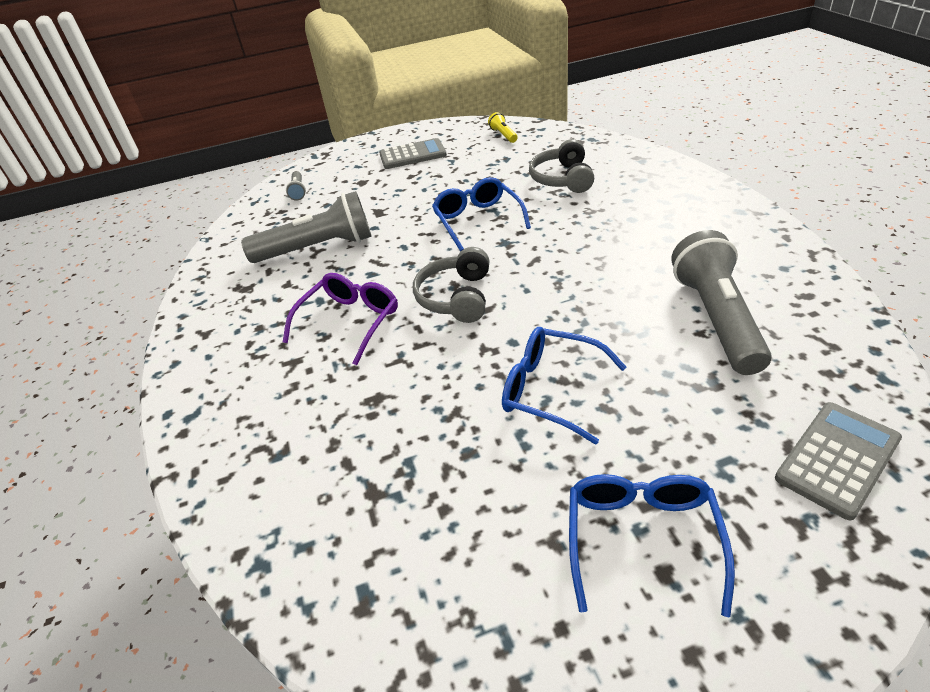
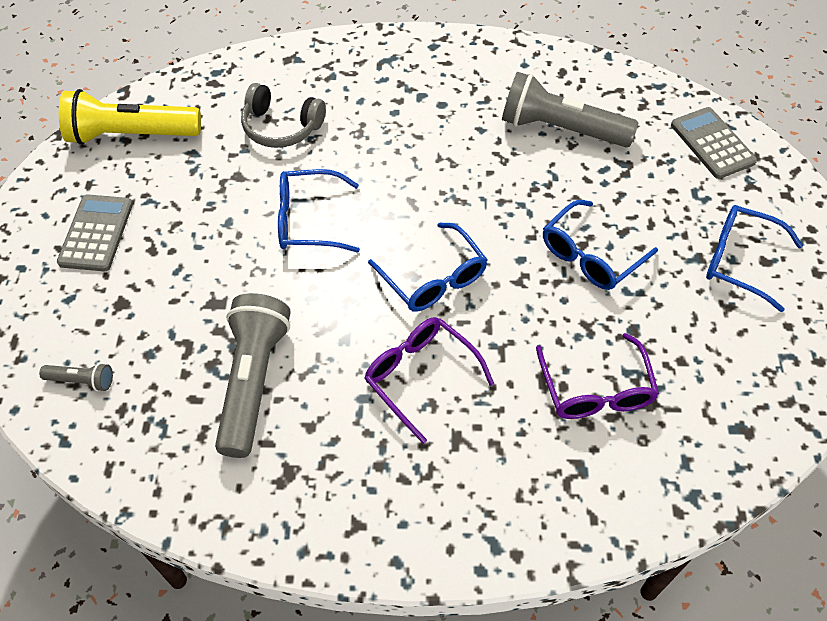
camera: 75 degrees left, 15 degrees up
(375, 441) = (596, 390): none -> purple glasses
(457, 297) = (433, 279): grey headphones -> blue glasses
(503, 135) = (131, 135): yellow flashlight -> yellow flashlight, size x2.26

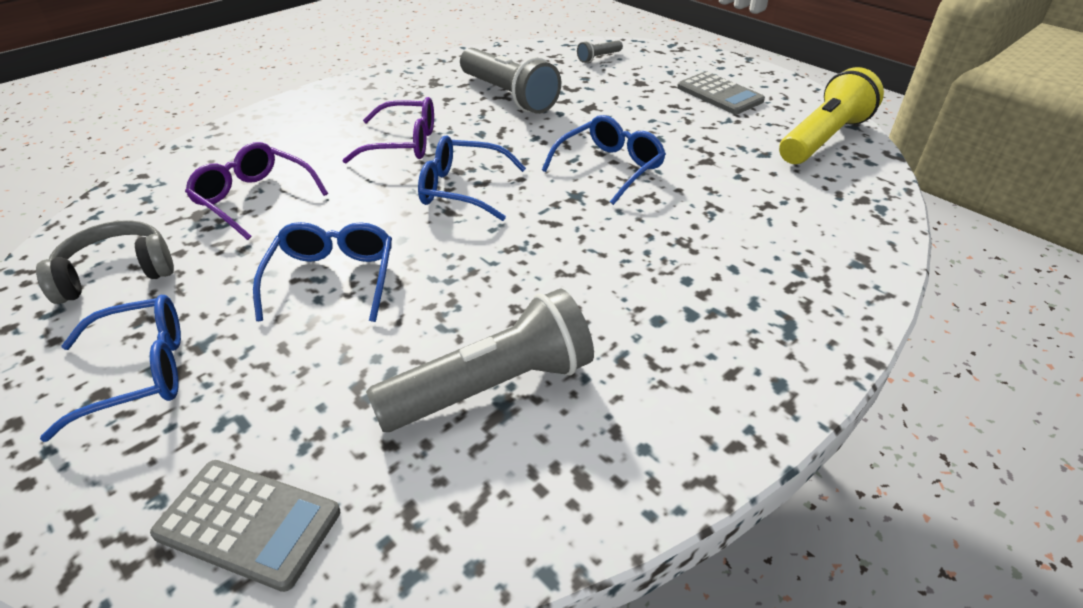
camera: 135 degrees right, 15 degrees down
(281, 127) = (747, 205): grey headphones -> grey headphones (117, 273)

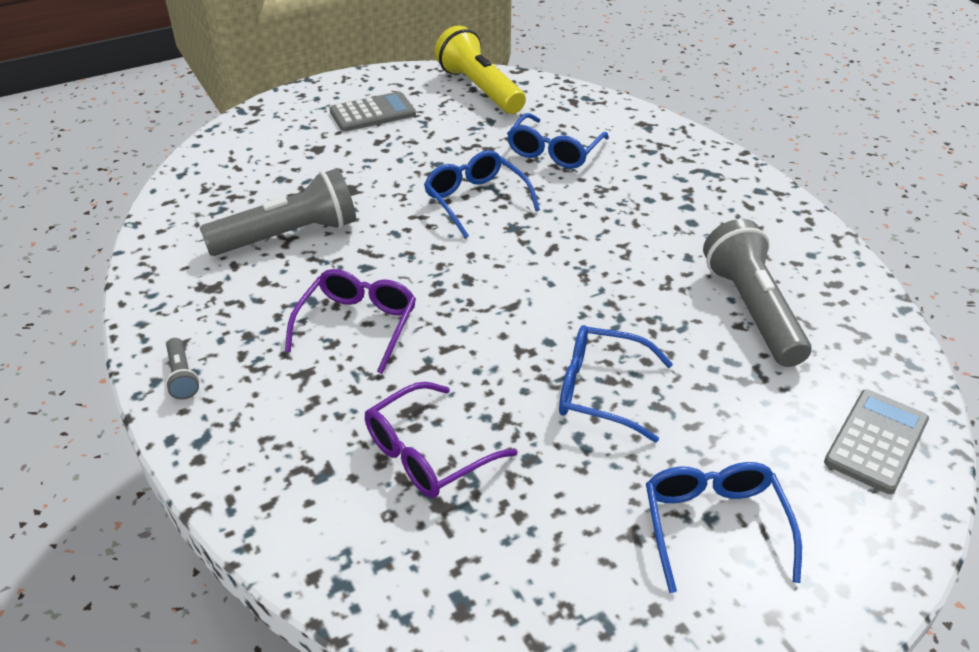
camera: 75 degrees left, 0 degrees up
(117, 273) = (546, 570): grey headphones -> none
(462, 189) = (475, 293): blue glasses -> blue glasses (554, 152)
(598, 58) = (237, 160): grey flashlight -> grey flashlight (182, 376)

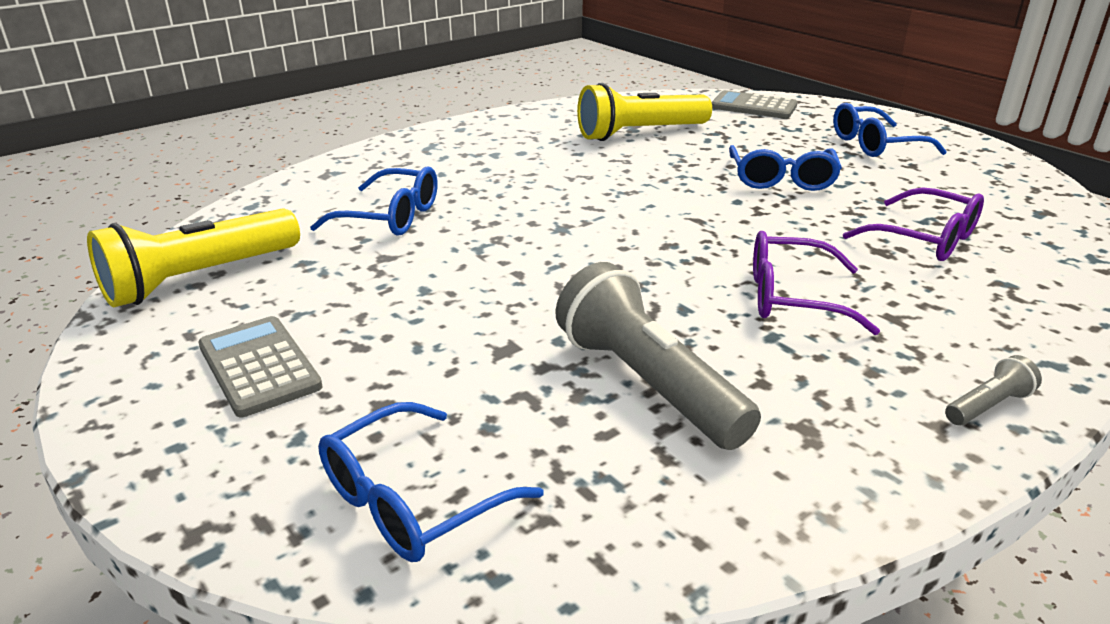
camera: 100 degrees left, 10 degrees down
(475, 200) = (511, 254): blue glasses -> blue glasses (411, 501)
(752, 310) = (640, 133): grey flashlight -> yellow flashlight

